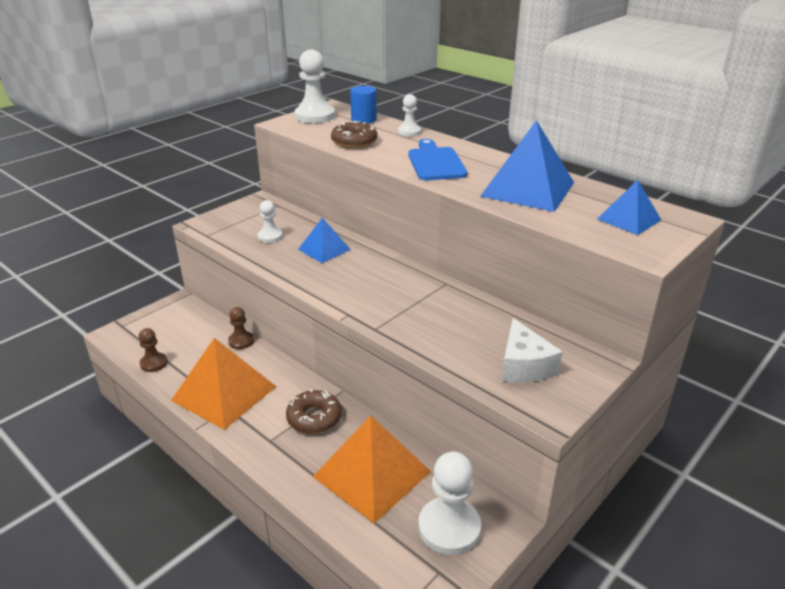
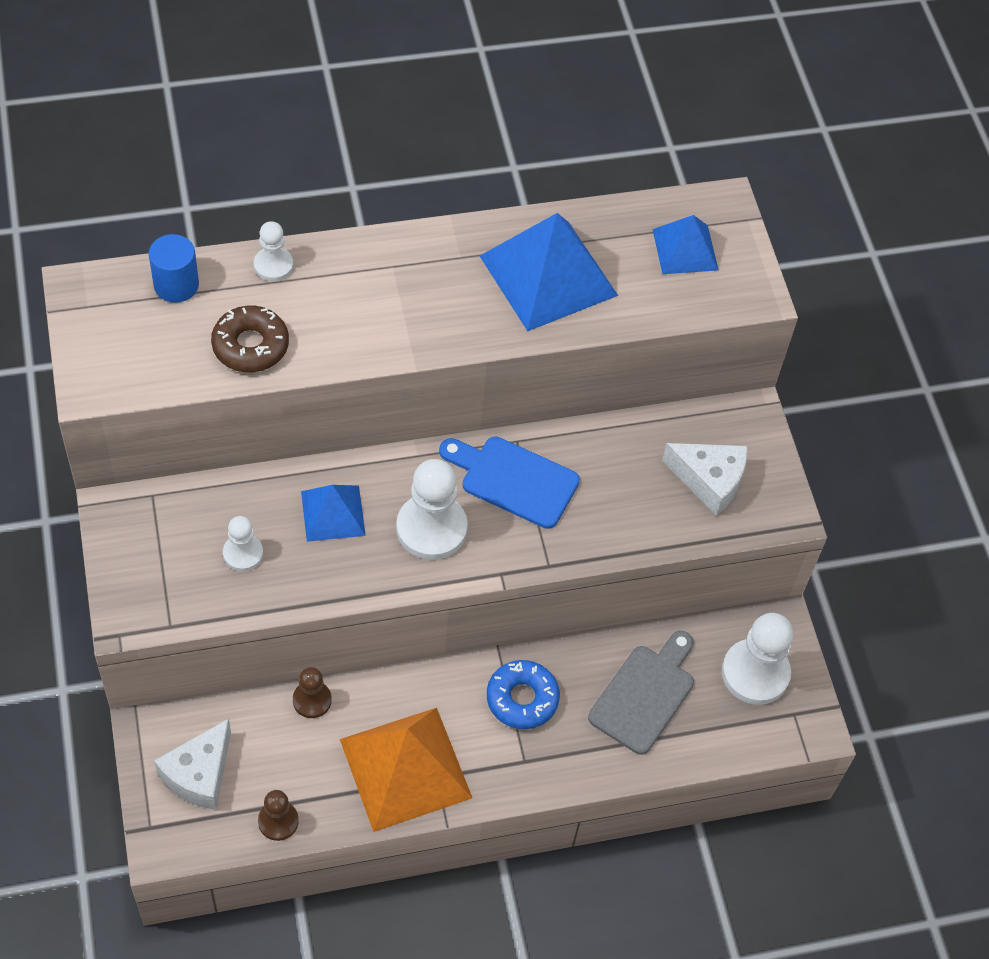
camera: 60 degrees left, 25 degrees up
(165, 326) = (199, 774): none -> white cheese
(314, 418) = (522, 699): brown donut -> blue donut
(315, 116) = (102, 332): white pawn -> white pawn (431, 528)
(372, 474) = (645, 694): orange pyramid -> grey cutting board
(435, 162) = (399, 307): blue cutting board -> blue cutting board (513, 480)

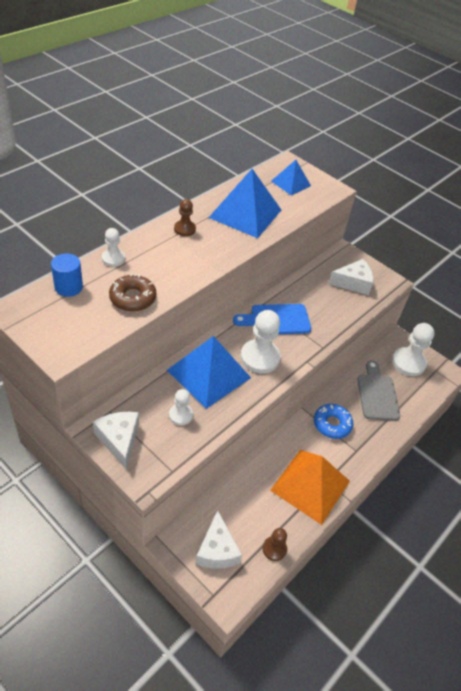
camera: 35 degrees left, 10 degrees down
(134, 543) = (119, 440): none -> white cheese
(312, 700) = (242, 479): brown pawn -> brown pawn (184, 229)
(333, 513) = (209, 374): blue pyramid -> blue pyramid, size x1.78

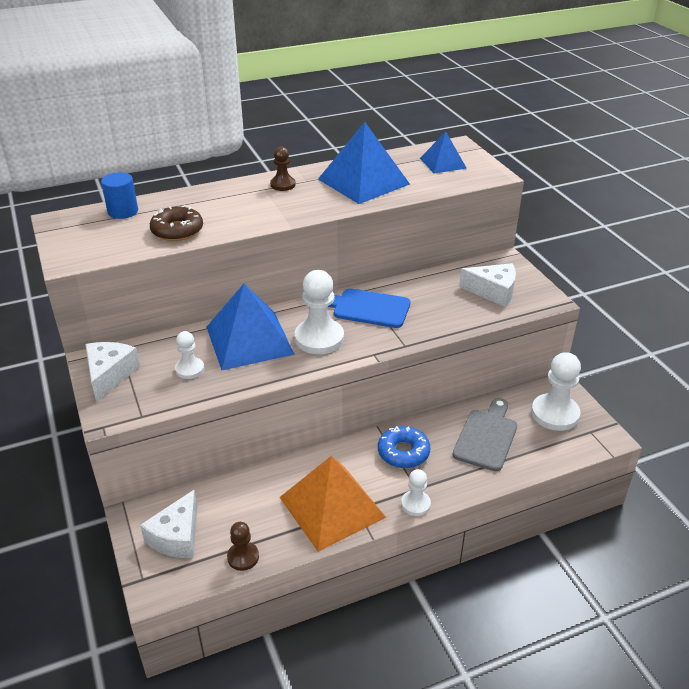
camera: 30 degrees right, 10 degrees down
(113, 258) = (186, 197): white pawn -> white pawn (415, 504)

